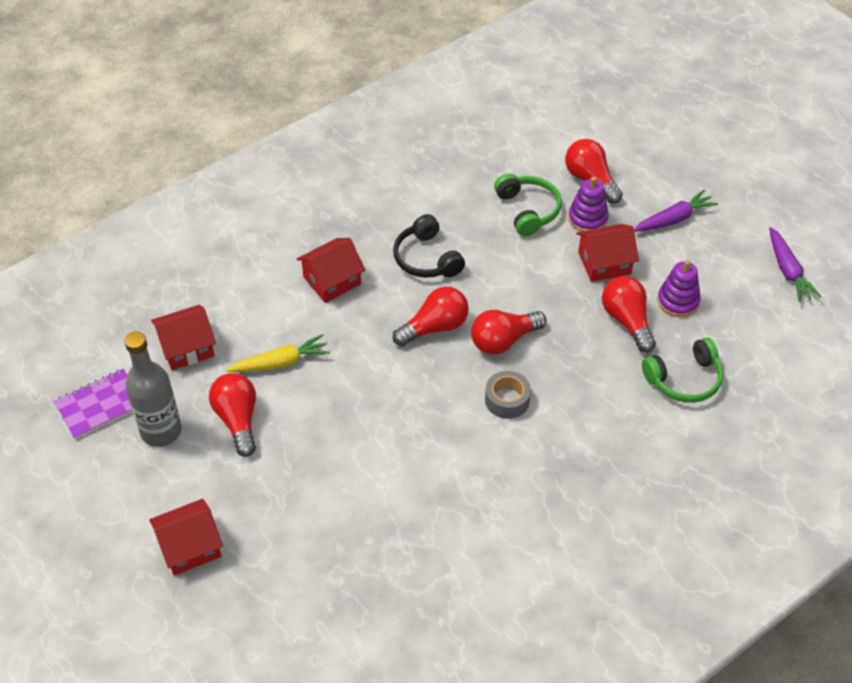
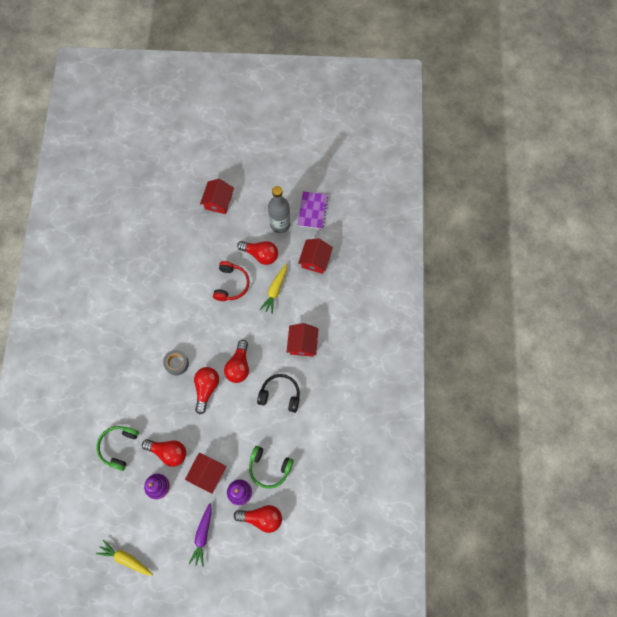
camera: 130 degrees right, 20 degrees up
(322, 422) = (231, 284): none -> red headphones
(788, 271) = (126, 559): purple carrot -> yellow carrot

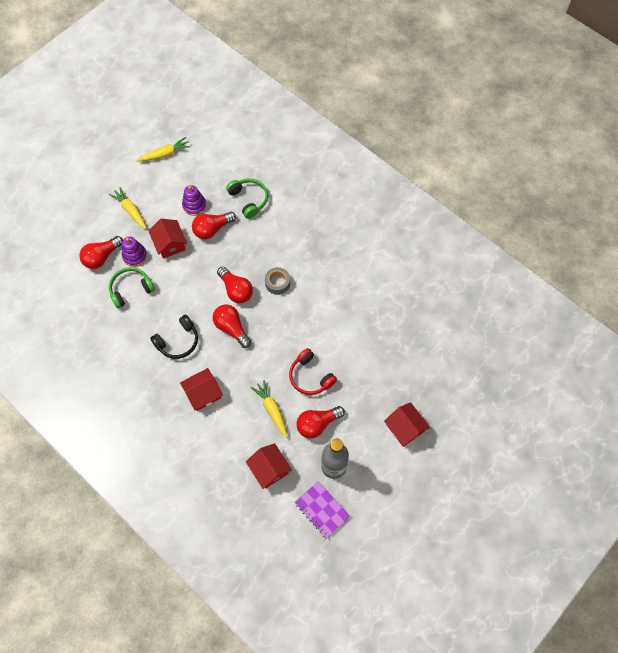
camera: 130 degrees right, 5 degrees down
(203, 535) = (130, 211): purple carrot -> yellow carrot
(302, 343) = (203, 393): red house -> red house turned 75 degrees counterclockwise

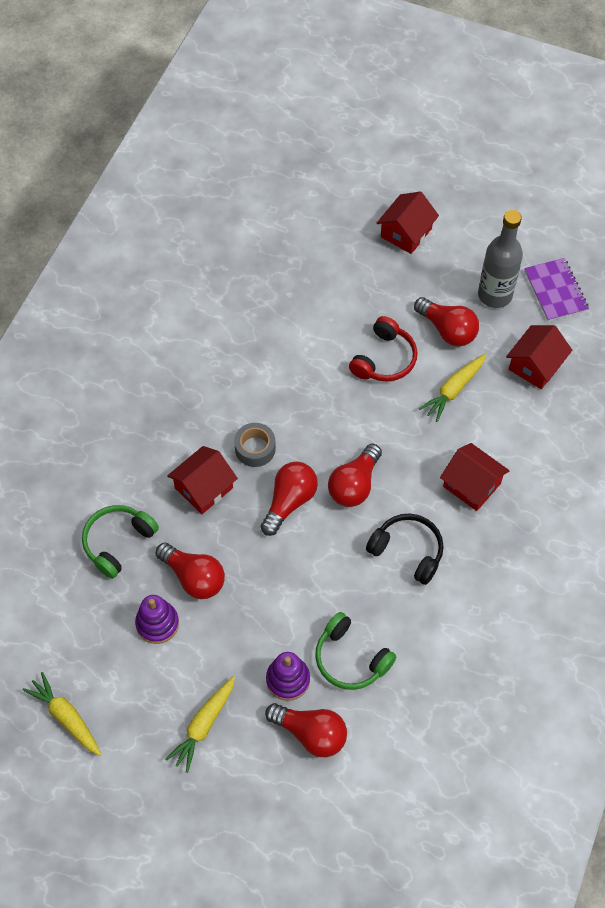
camera: 110 degrees left, 5 degrees down
(170, 244) = (245, 632): red house -> red house (204, 488)
(322, 509) = (555, 291): purple notebook -> purple notebook turned 45 degrees counterclockwise

